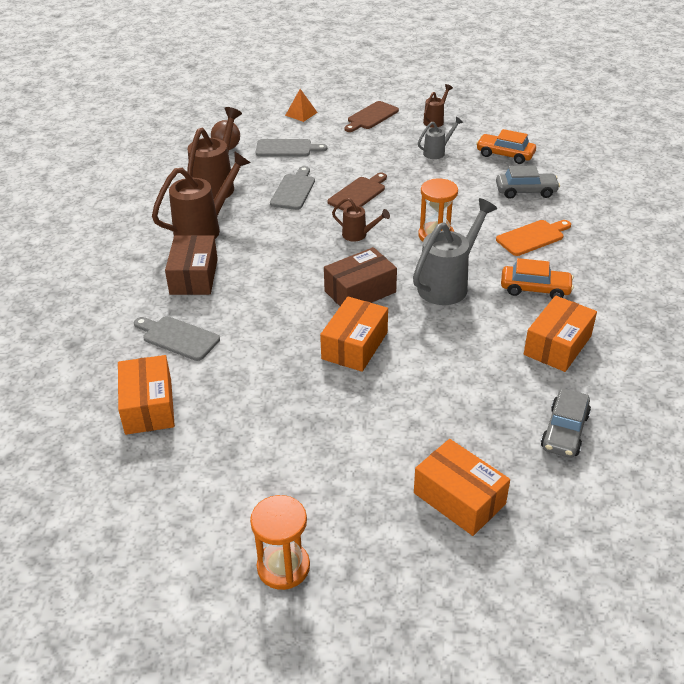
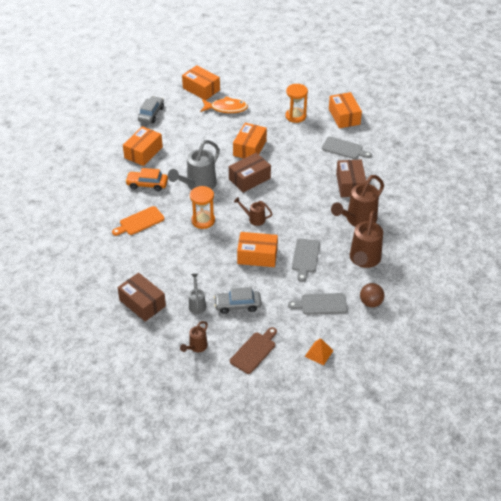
camera: 175 degrees right, 5 degrees up
(283, 567) = (268, 67): orange hourglass -> orange hourglass (295, 116)
(358, 194) = (257, 256): brown cutting board -> orange box
(398, 439) = (226, 108): none -> orange fish
(437, 152) = (197, 304): grey watering can -> grey watering can turned 120 degrees clockwise
(505, 155) = (142, 303): orange car -> brown box
(526, 191) = (135, 263): grey car -> grey car (237, 305)

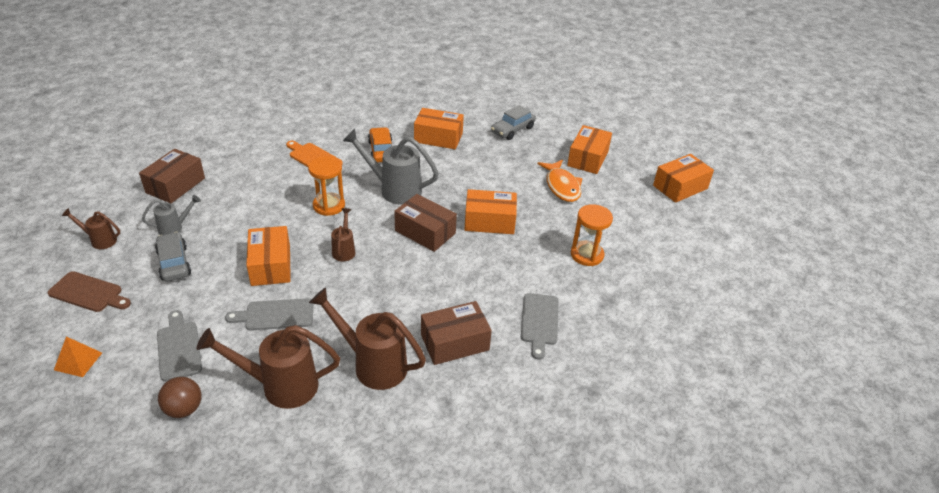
camera: 70 degrees right, 5 degrees down
(151, 114) = (512, 130): grey car -> grey car turned 135 degrees clockwise
(344, 116) = (620, 310): orange box -> orange box (680, 187)

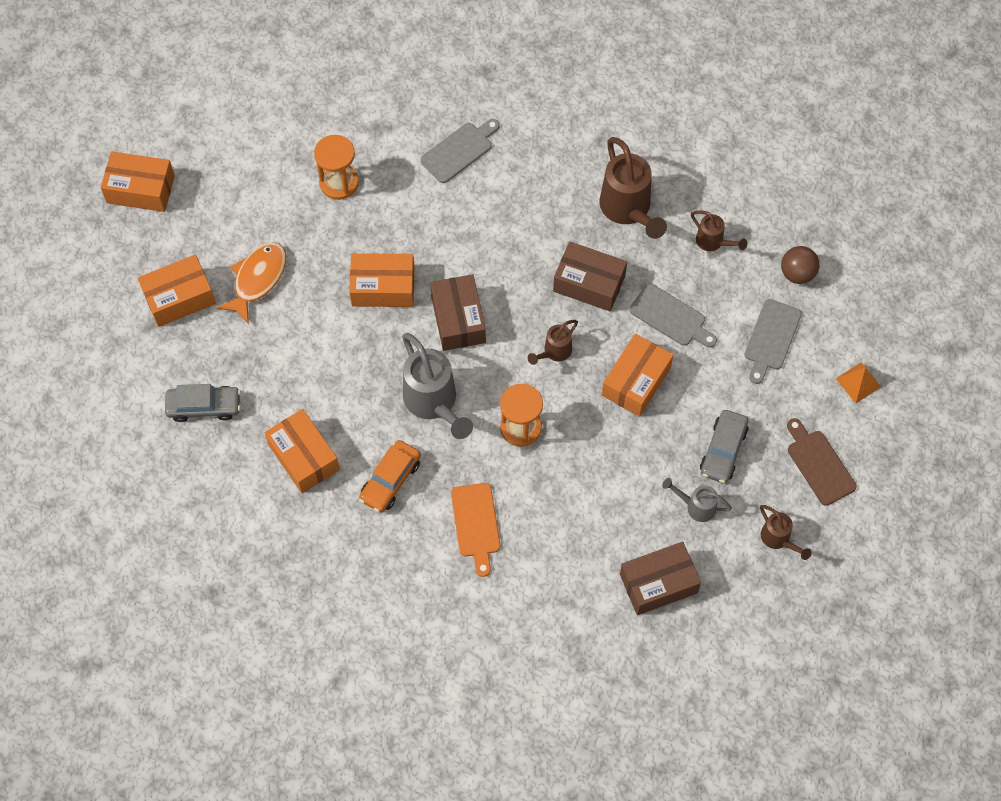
camera: 135 degrees left, 25 degrees up
(280, 386) = (713, 242): brown watering can -> brown watering can, size x0.53
(455, 342) = (547, 182): brown box -> brown box (589, 283)
(489, 221) = (383, 287): orange box -> orange box turned 45 degrees counterclockwise

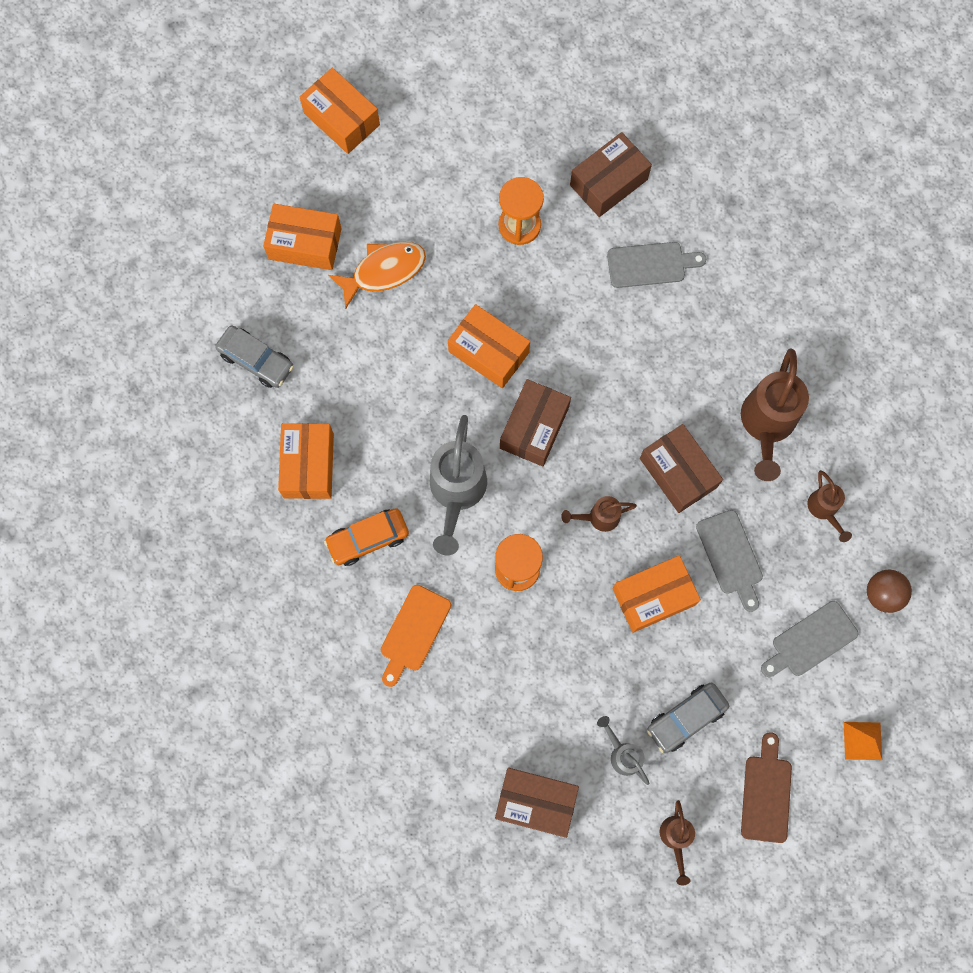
camera: 35 degrees right, 10 degrees up
(384, 111) = (608, 182): none -> brown box

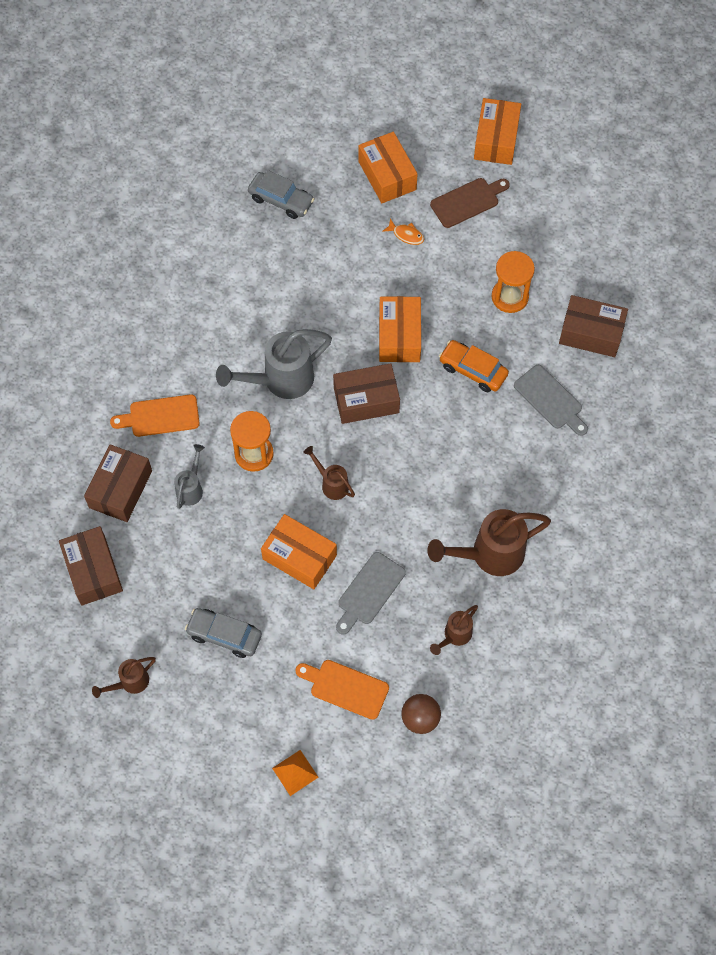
camera: 55 degrees right, 10 degrees down
(256, 360) = (281, 200): grey car -> grey car turned 60 degrees counterclockwise
(308, 465) = (231, 278): orange box -> none
(368, 539) = (206, 346): orange car -> orange car (473, 370)
(384, 271) = (406, 235): orange fish -> orange fish, size x0.51
(622, 753) = (168, 607): grey watering can -> grey watering can (191, 488)
(678, 472) = (406, 516): brown box -> brown box (120, 489)
(766, 794) = (206, 727): brown cutting board -> brown cutting board (467, 202)
(811, 640) = (345, 688): grey cutting board -> orange cutting board

